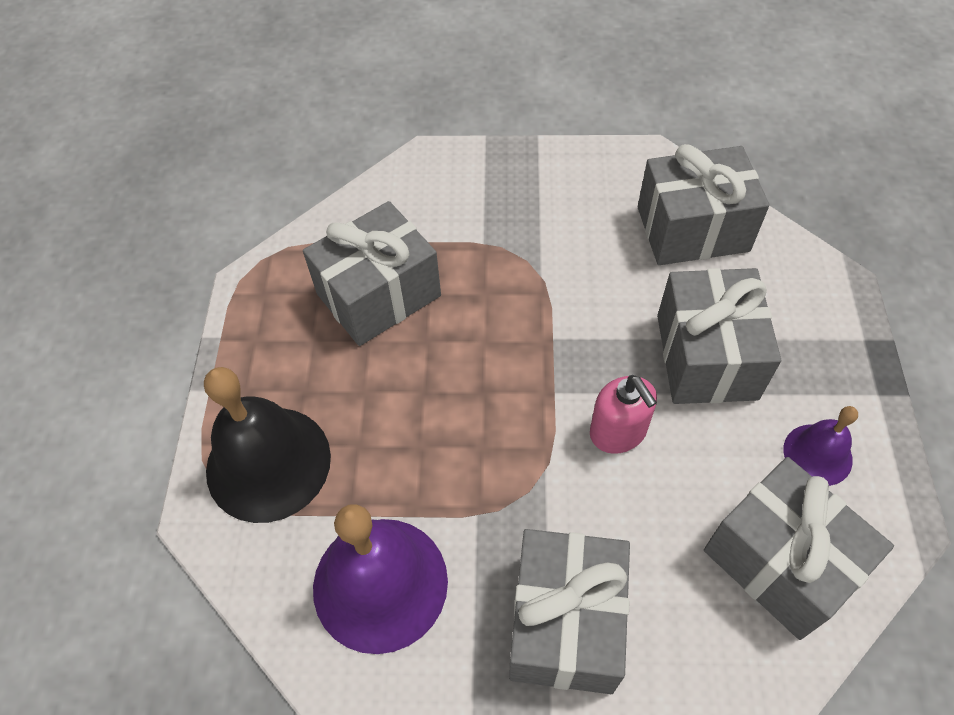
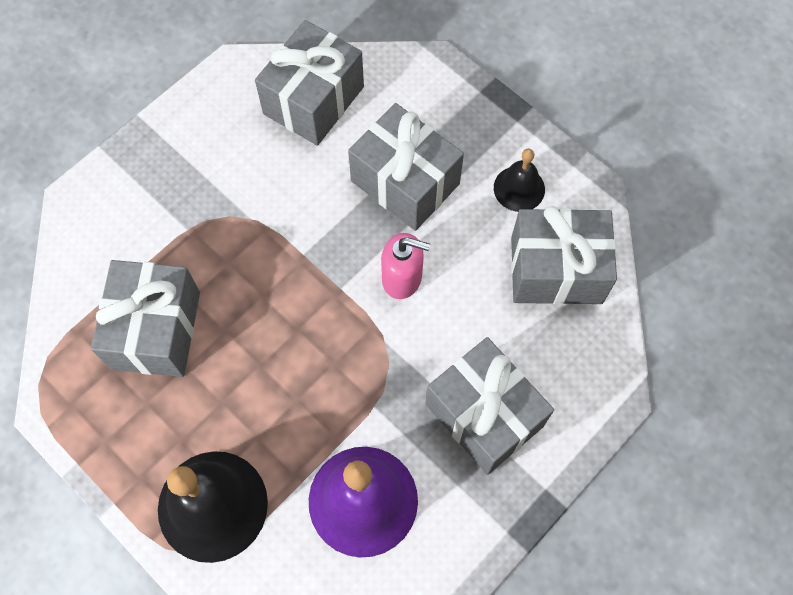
camera: 50 degrees left, 10 degrees up
(817, 454) = (519, 188): purple bell -> black bell

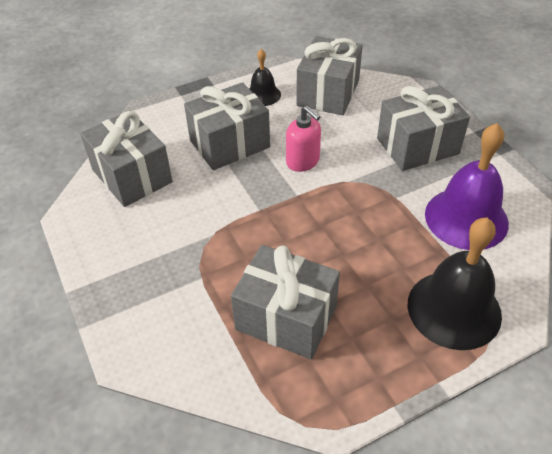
camera: 70 degrees left, 20 degrees down
(402, 278) = (303, 161): pink soap dispenser -> pink soap dispenser turned 105 degrees clockwise

